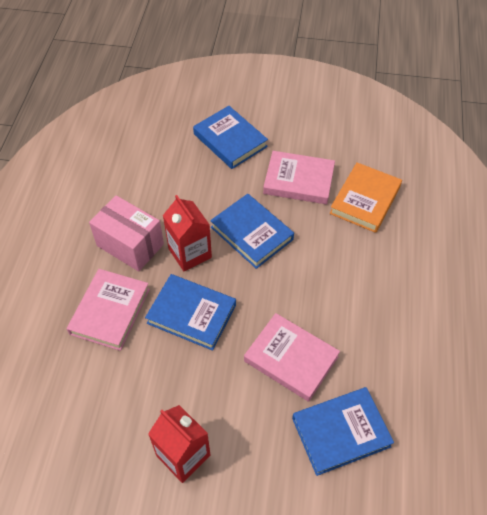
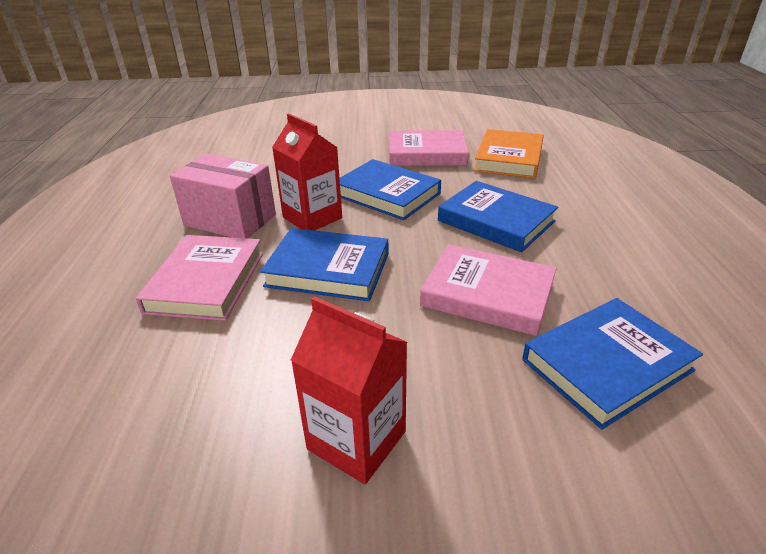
camera: 10 degrees left, 20 degrees down
(230, 140) = (339, 137): blue book -> blue book (496, 221)

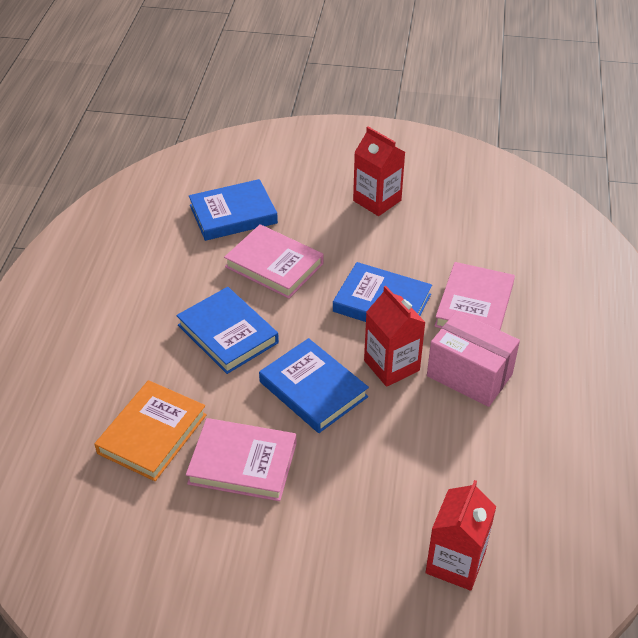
camera: 170 degrees left, 10 degrees up
(264, 135) = (455, 562): none -> red carton

